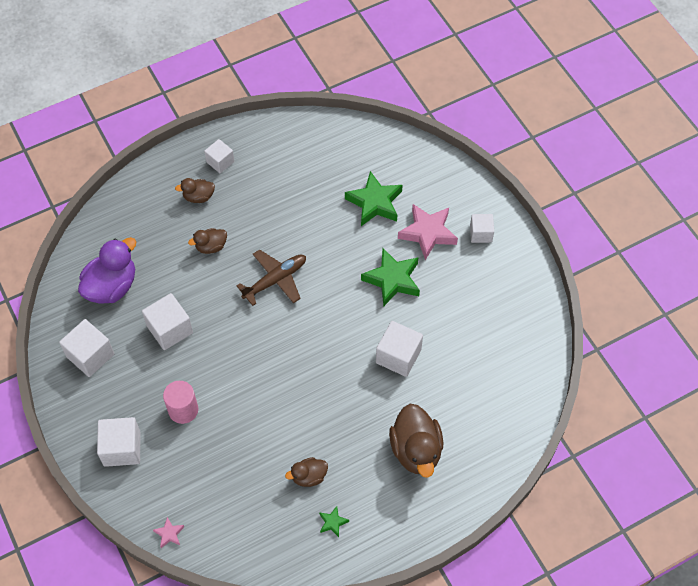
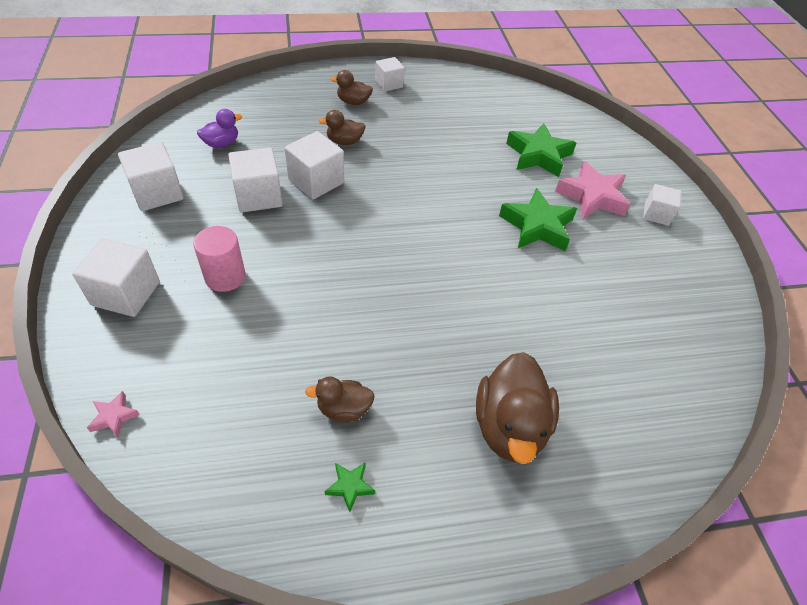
camera: 15 degrees right, 10 degrees down
(112, 286) = (221, 143): purple duck -> purple duck, size x0.54
(275, 280) = (399, 188): brown plane -> none
(398, 356) = (520, 304): white cube -> white cube (316, 181)

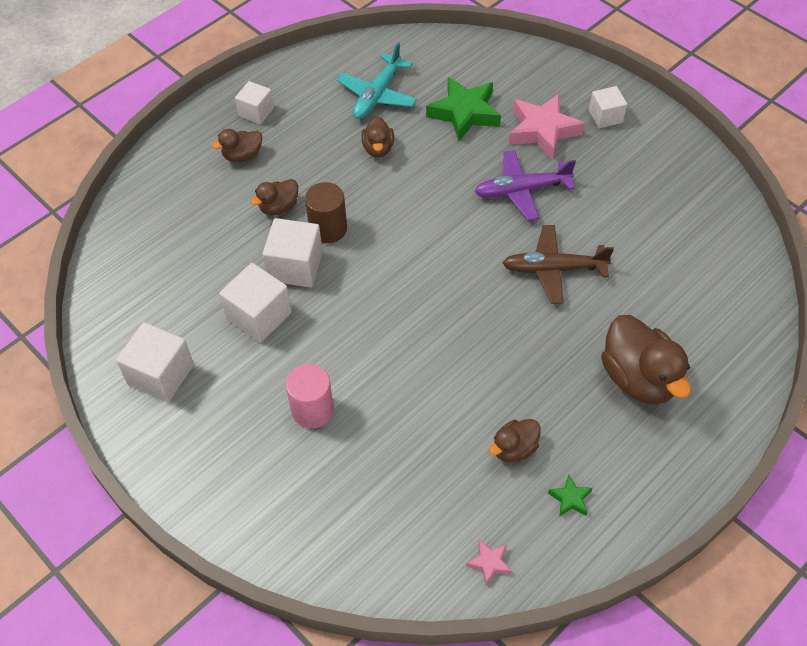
camera: 30 degrees left, 5 degrees up
(114, 417) = (351, 578): pink star -> pink star (489, 563)
(126, 293) = (244, 482): white cube -> none
(221, 143) = (163, 284): purple duck -> none
(363, 171) = (328, 229): none -> brown cylinder
(451, 144) = (378, 148): none -> brown duck
(483, 114) = (377, 95): none -> turquoise plane
(511, 295) = (554, 269): none -> brown plane
(537, 226) = (522, 190): green star -> purple plane

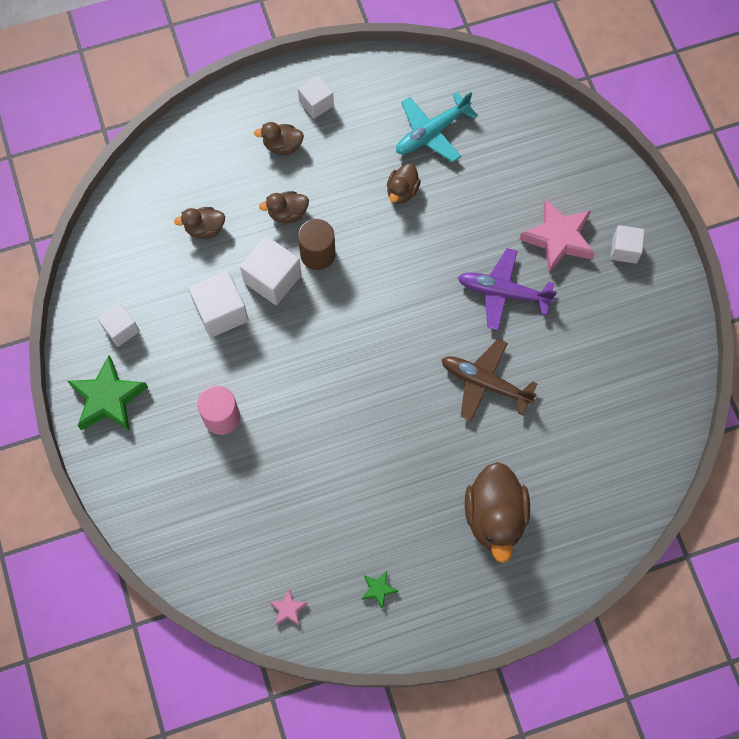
camera: 25 degrees right, 15 degrees up
(161, 375) = (121, 329): white cube -> white cube, size x0.64
(464, 113) = (499, 188): green star -> green star (108, 398)
(514, 449) = (359, 527): brown duck -> brown duck (205, 228)

